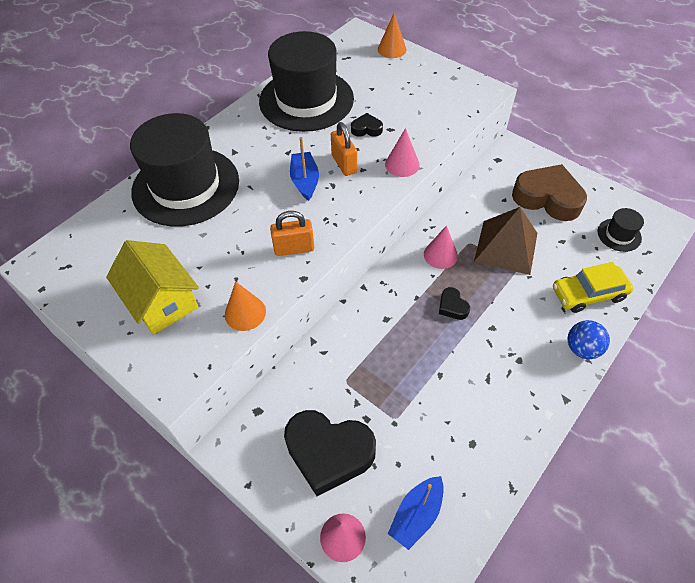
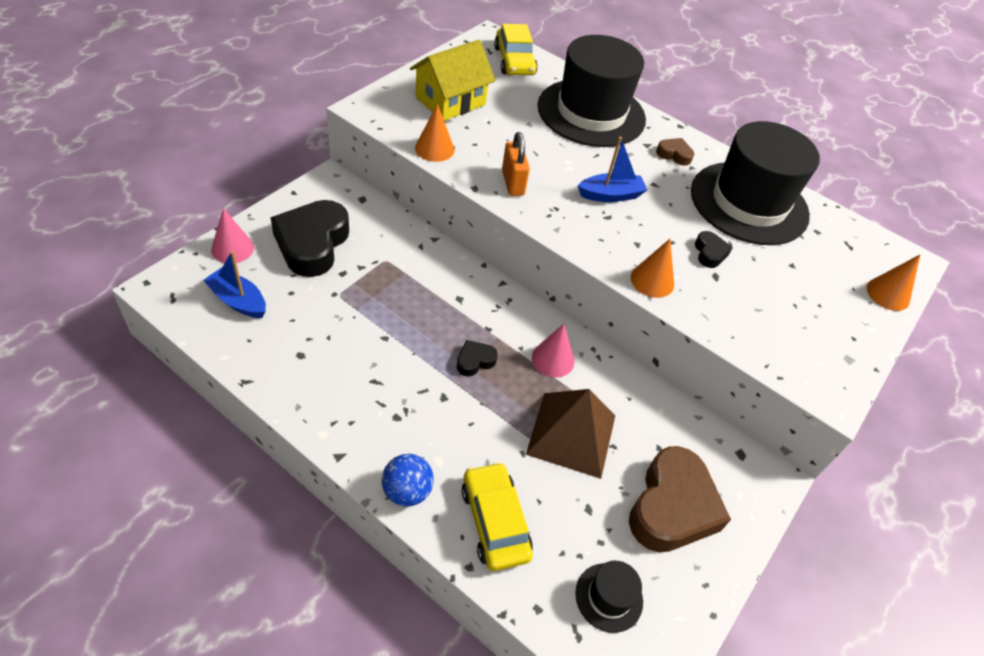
camera: 80 degrees right, 5 degrees down
(89, 244) = (514, 61): none -> yellow car
(248, 136) = (674, 154): none -> brown heart
(344, 164) = (643, 228): orange padlock -> none
(402, 164) = (652, 280): pink cone -> orange cone

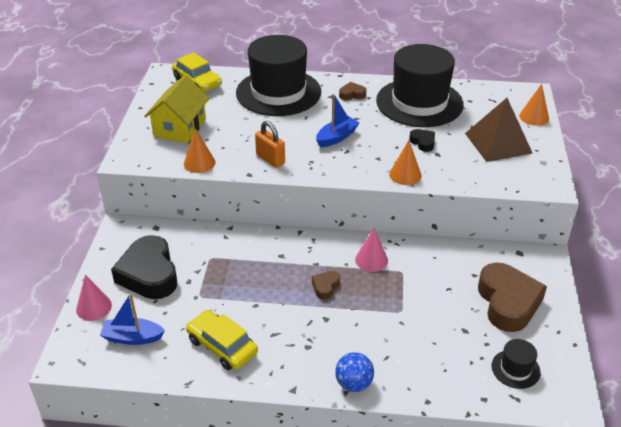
camera: 25 degrees left, 10 degrees down
(475, 361) = (325, 287): black heart -> brown heart
(495, 521) = (420, 369): yellow car -> yellow car (222, 346)
(571, 434) = (420, 296): brown pyramid -> brown pyramid (498, 143)

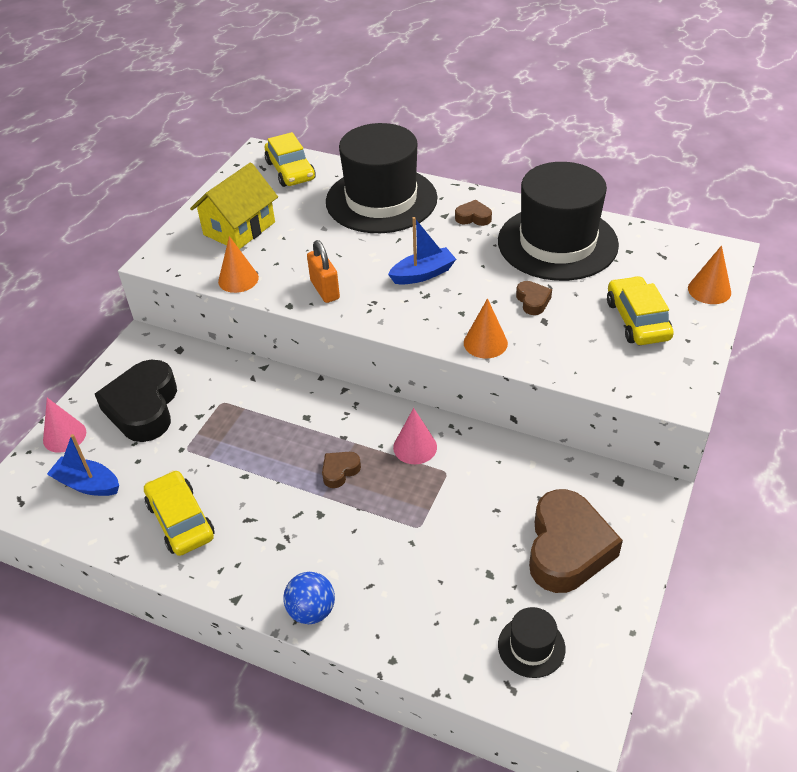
camera: 20 degrees right, 5 degrees up
(423, 142) = (533, 301): black heart -> brown heart
(498, 143) = (637, 320): brown pyramid -> yellow car

